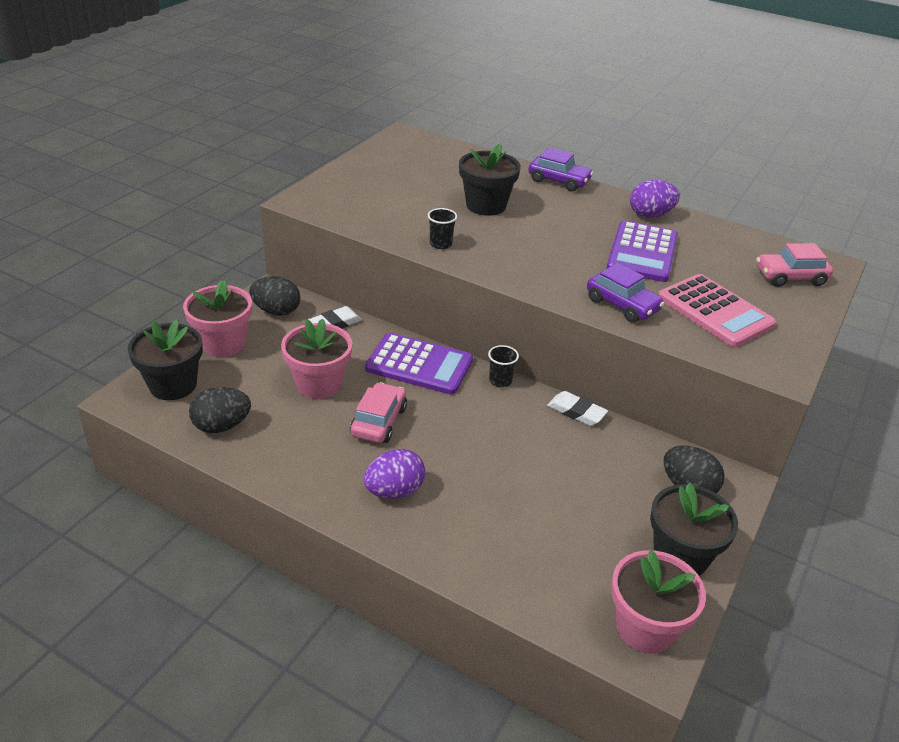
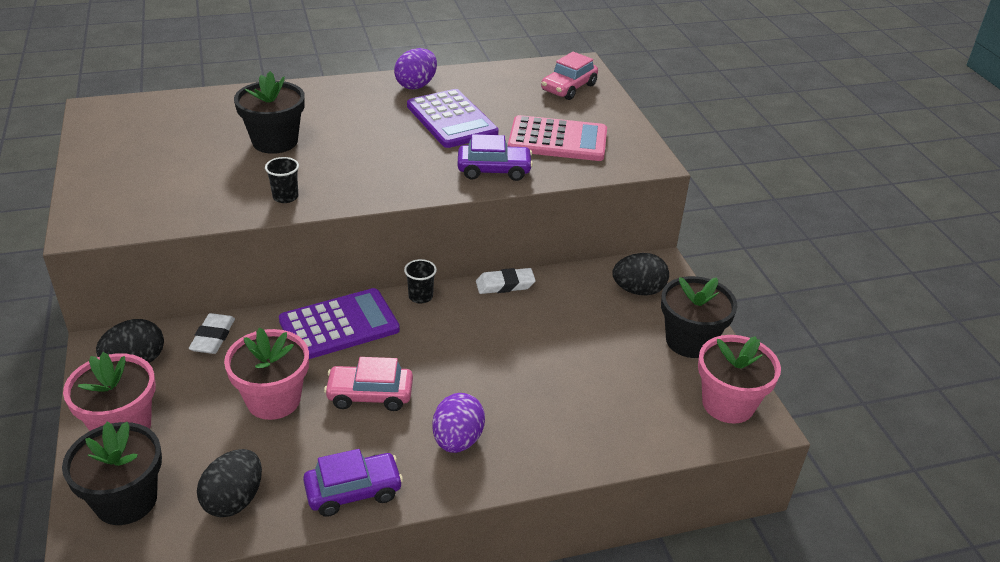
camera: 45 degrees left, 0 degrees up
(379, 421) = (370, 395): pink car -> pink car turned 60 degrees counterclockwise
(559, 181) = (306, 89): purple car -> purple car (353, 491)

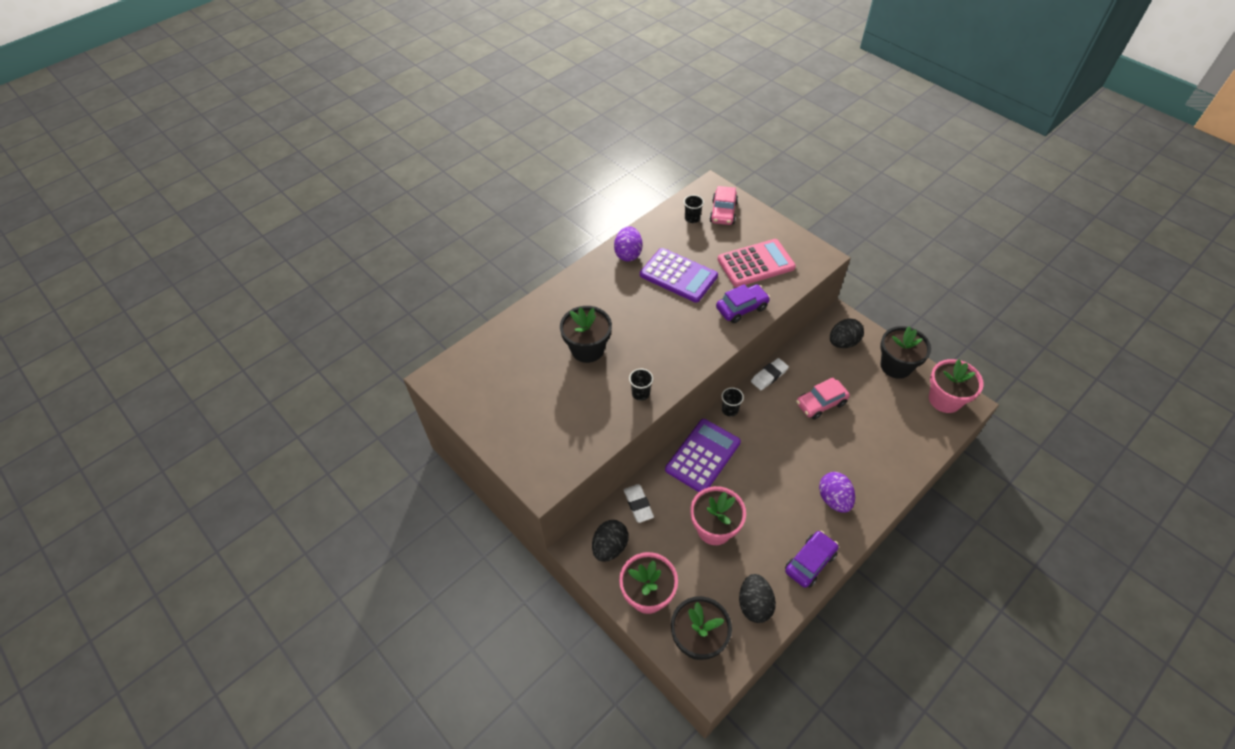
camera: 25 degrees left, 15 degrees up
(370, 395) = (763, 495): pink car -> pink car (821, 403)
(525, 81) = (692, 218): none -> black cup

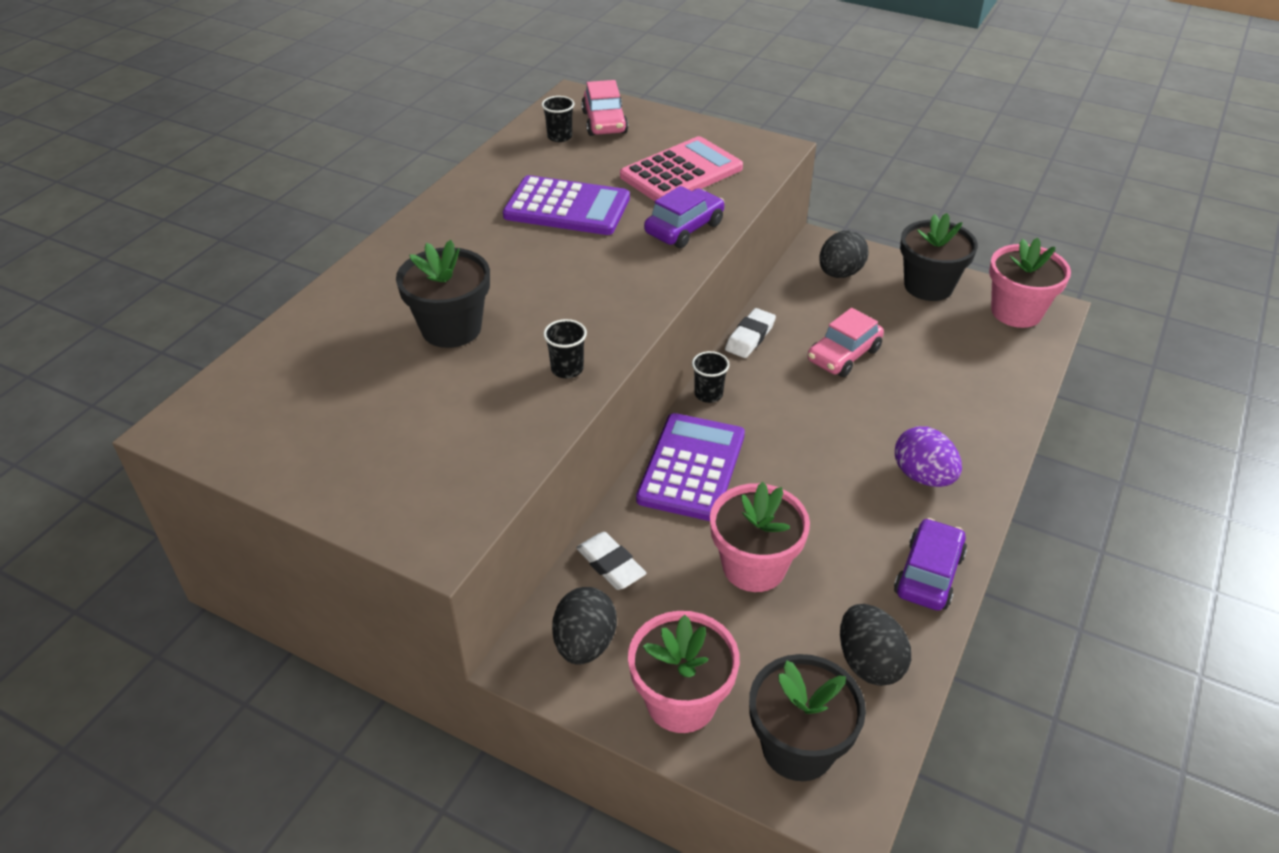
camera: 20 degrees left, 10 degrees down
(628, 254) = (474, 195): purple egg -> none

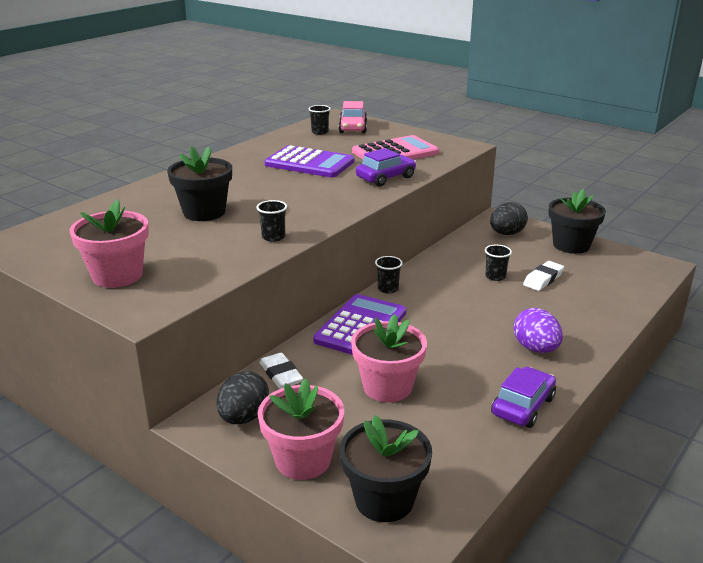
camera: 10 degrees right, 15 degrees down
(750, 337) = (429, 261): white eraser -> white eraser (543, 279)
(843, 355) = (495, 276): pink car -> black cup
(869, 662) = (458, 454): black egg -> none
(1016, 312) = (635, 264): pink flower pot -> pink flower pot (117, 275)

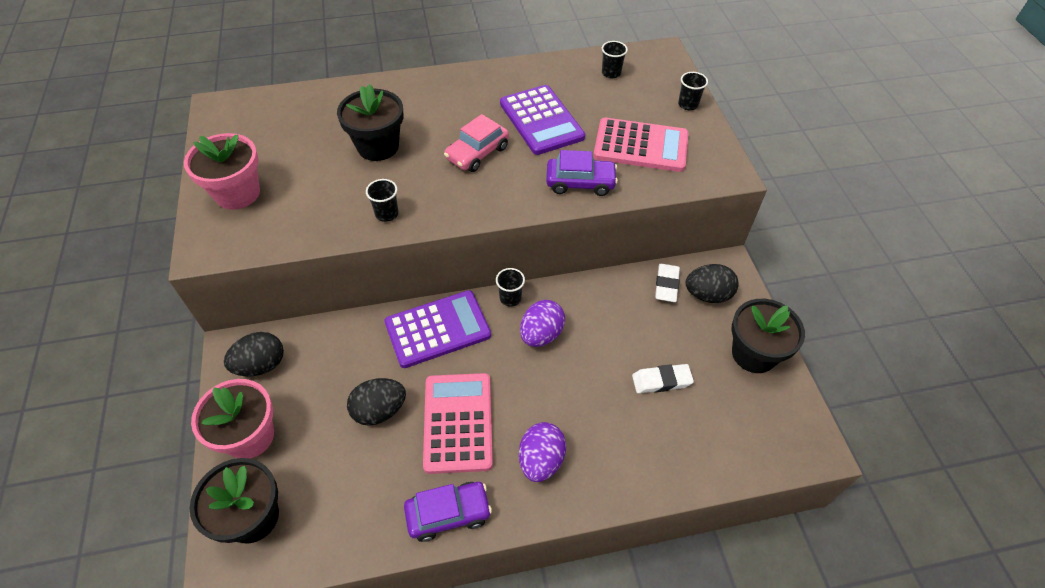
camera: 40 degrees right, 25 degrees up
(281, 375) = (327, 340): white eraser -> white eraser (666, 285)
(353, 128) = (652, 81): pink car -> pink car (477, 153)
(387, 387) = (379, 410): pink flower pot -> black egg
(437, 295) = (541, 334): none -> purple egg
(453, 362) = (458, 422): none -> pink calculator
(495, 276) = (621, 346): black cup -> black cup (688, 104)

